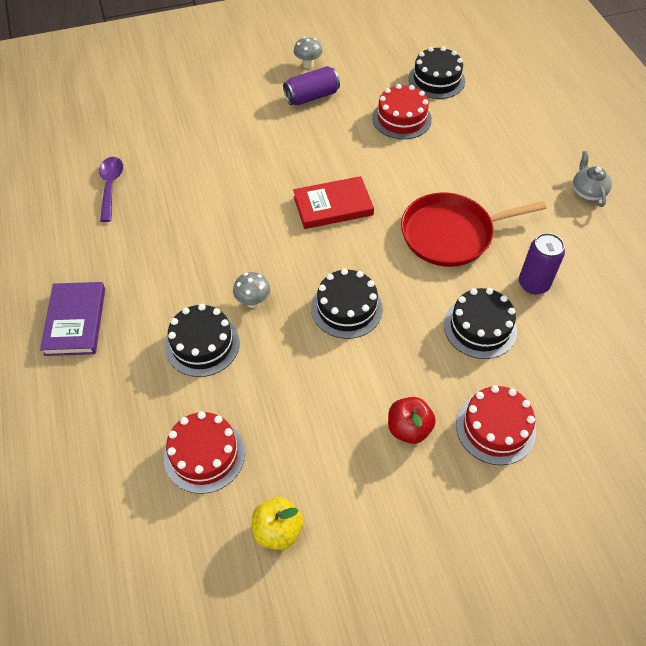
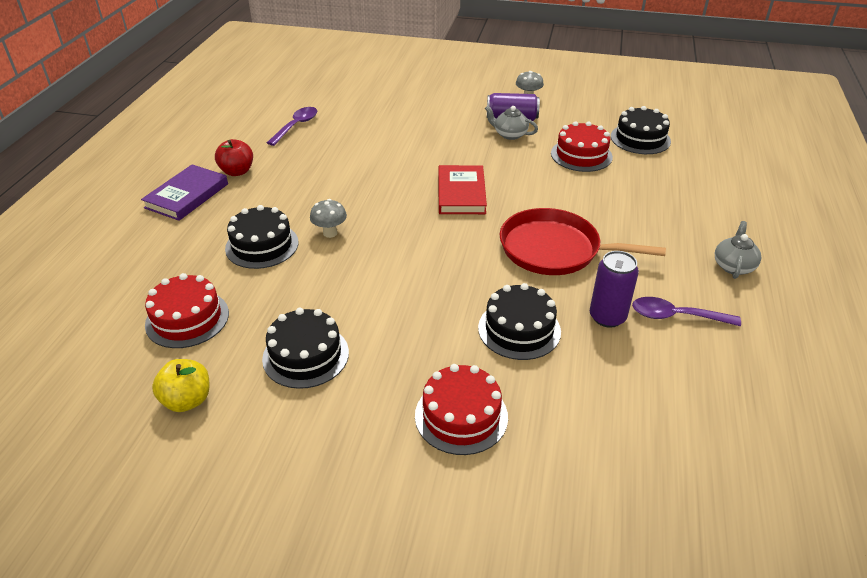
camera: 30 degrees right, 15 degrees down
(324, 117) = (510, 134): none -> grey teapot
(333, 205) = (461, 193): red book -> red book turned 75 degrees clockwise
(346, 308) = (405, 267): black cake -> black cake (306, 355)
(408, 429) = (375, 378): red apple -> red apple (237, 171)
(579, 260) = (676, 316): none -> purple spoon

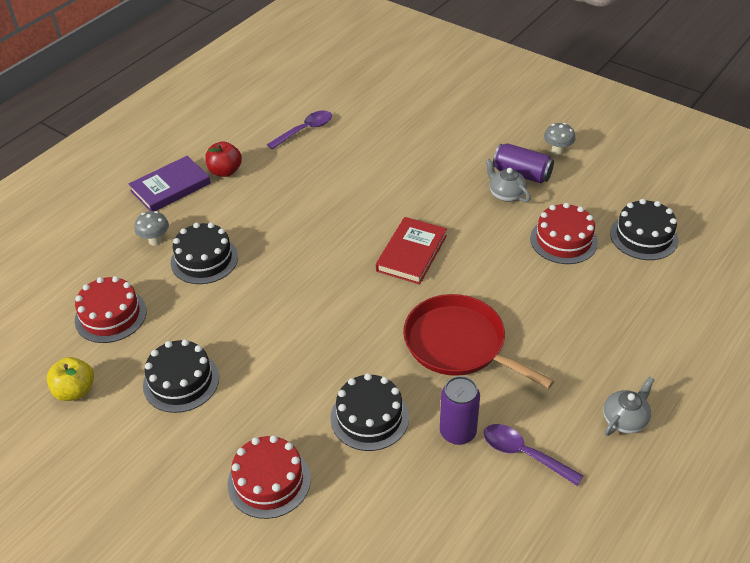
camera: 25 degrees right, 5 degrees up
(330, 233) = (267, 263): grey mushroom -> grey mushroom (155, 241)

